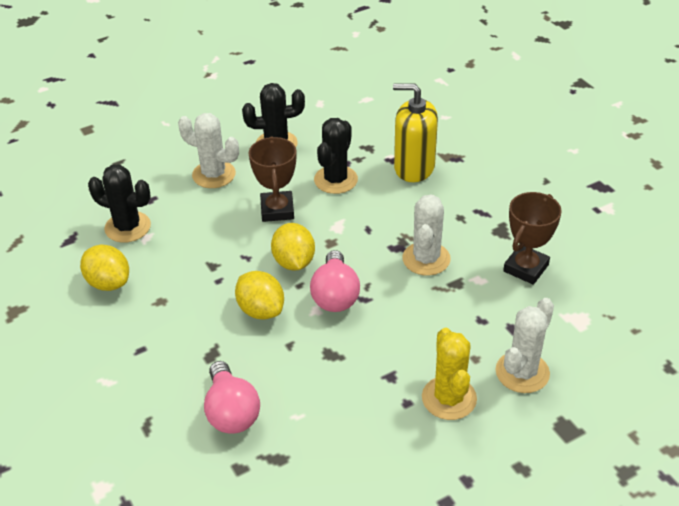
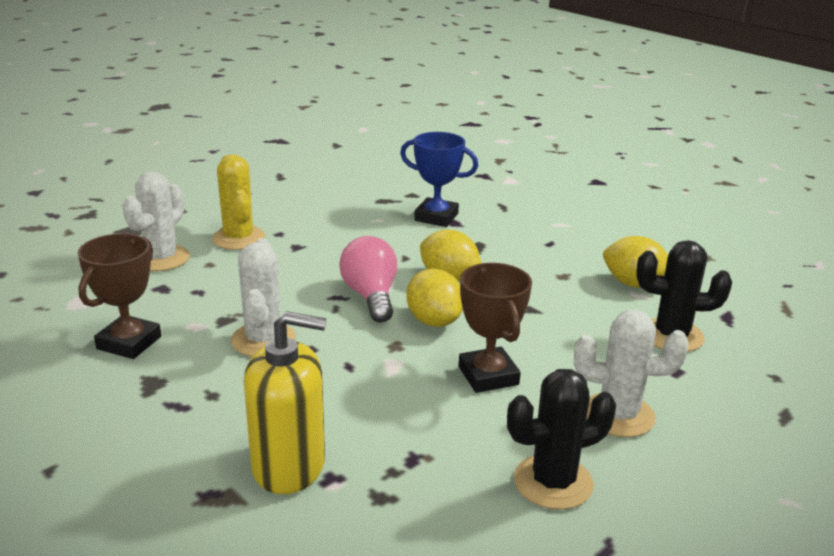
camera: 165 degrees right, 15 degrees down
(231, 412) = (436, 217): pink light bulb -> blue trophy
(336, 180) = (419, 429): black cactus -> none

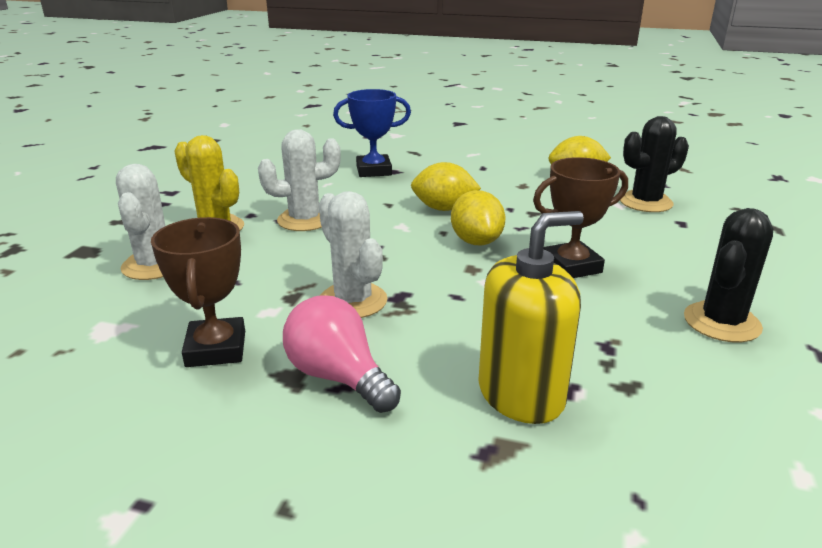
camera: 30 degrees left, 0 degrees up
(371, 296) = (400, 239): pink light bulb -> pink light bulb (338, 377)
(434, 321) = (476, 241): yellow lemon -> yellow lemon turned 45 degrees clockwise
(488, 376) = (571, 266): brown trophy -> brown trophy turned 60 degrees counterclockwise
(618, 415) = (691, 262): white cactus -> white cactus (304, 220)

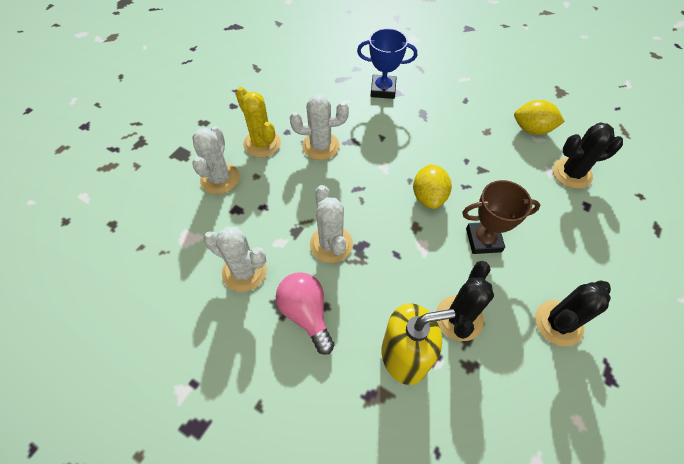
camera: 15 degrees right, 30 degrees up
(216, 349) = (244, 271): brown trophy -> white cactus
(444, 209) = (419, 151): yellow lemon -> none
(581, 341) = (459, 318): none -> black cactus

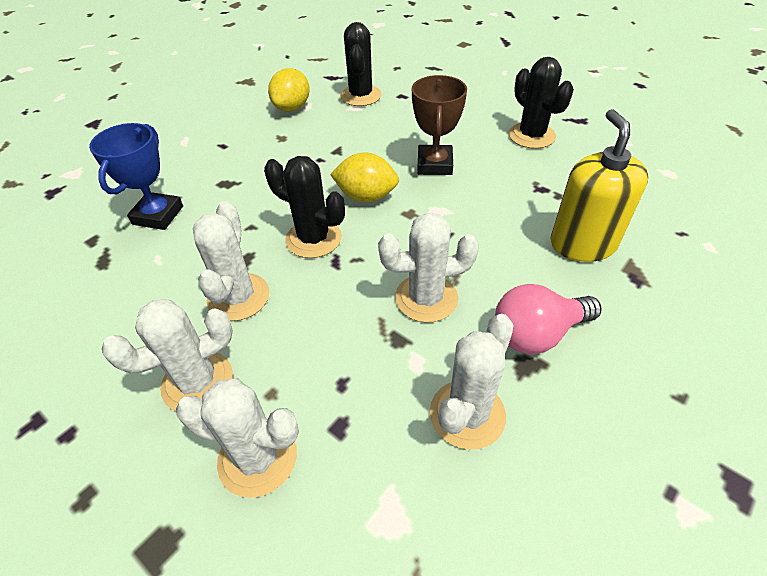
camera: 80 degrees left, 10 degrees down
(262, 144) = (197, 382): yellow cactus -> white cactus
(459, 318) = (531, 196): black cactus -> black cactus (313, 239)

